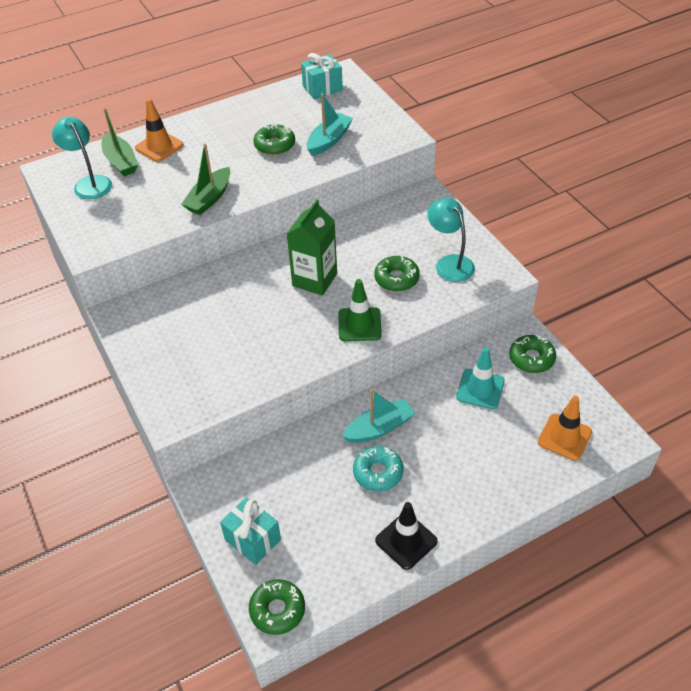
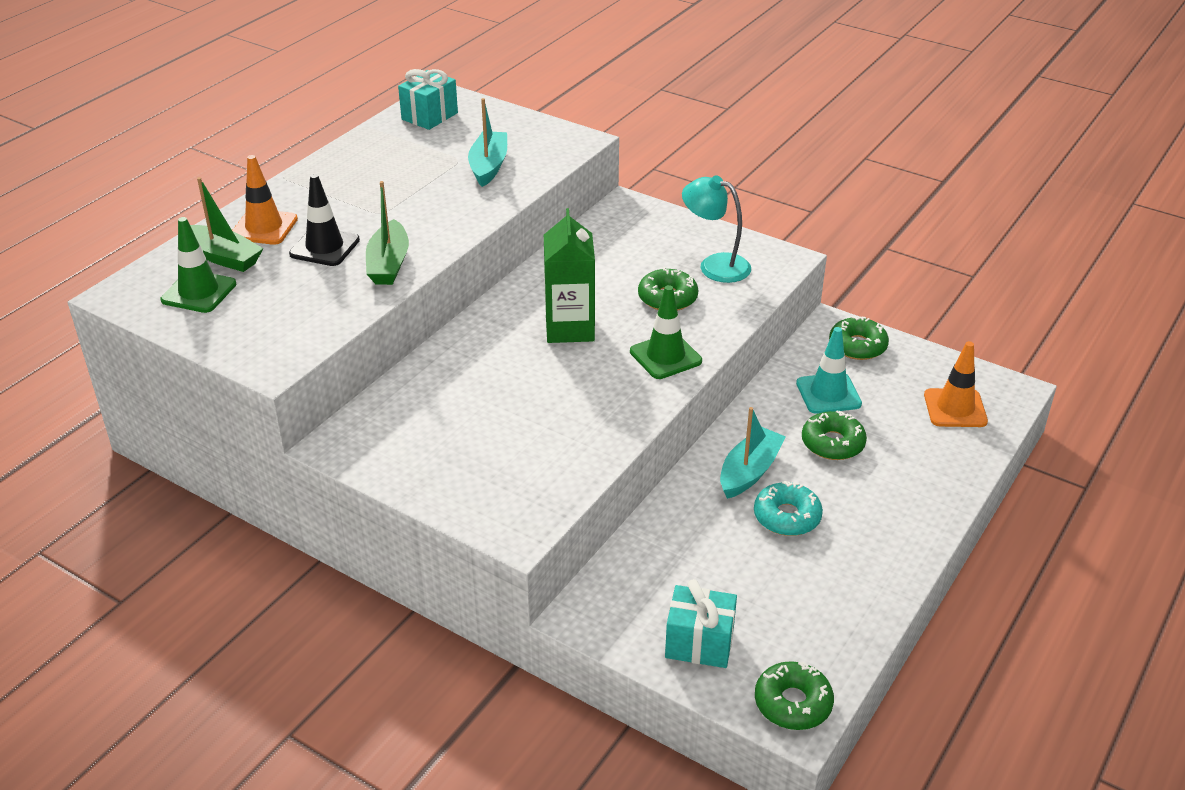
camera: 30 degrees left, 10 degrees down
(89, 183) = (199, 292): turquoise lamp -> green traffic cone
(275, 145) = (423, 188): green donut -> green donut (832, 443)
(406, 541) = (876, 572): black traffic cone -> black traffic cone (324, 247)

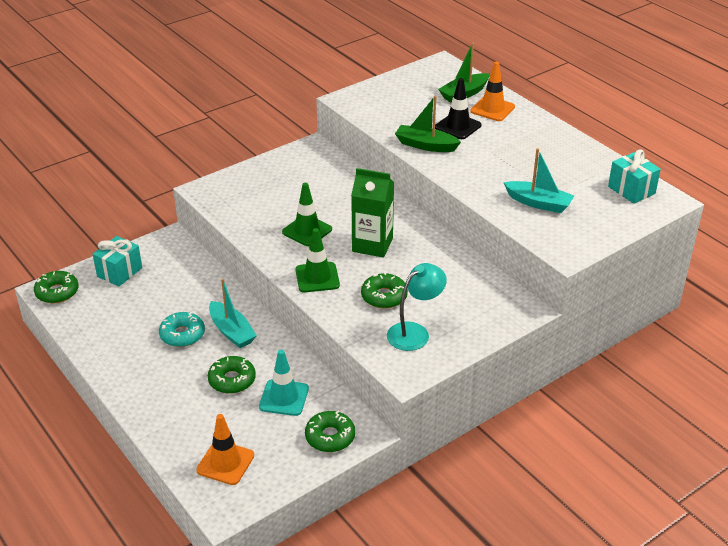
camera: 110 degrees right, 0 degrees up
(199, 292) = (430, 84): green traffic cone -> green traffic cone (307, 231)

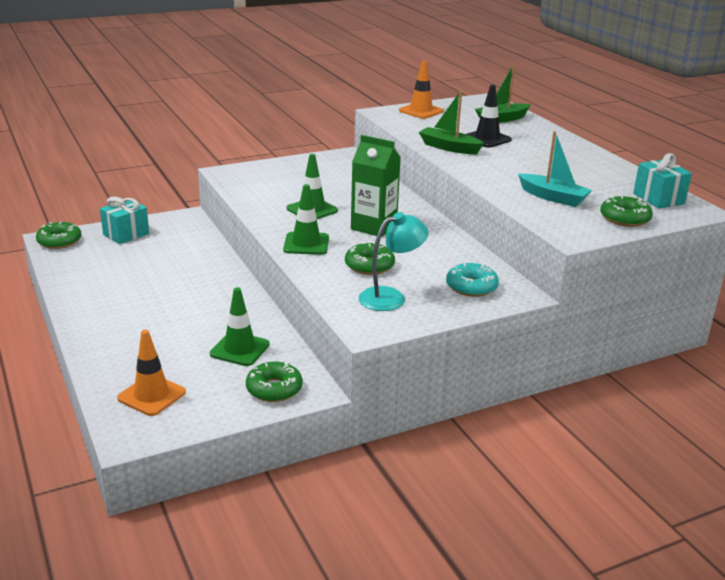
camera: 10 degrees right, 10 degrees down
(182, 335) = (161, 287): turquoise donut -> turquoise donut (471, 287)
(231, 331) = (211, 290): turquoise boat -> none
(232, 380) = (193, 328): green donut -> green donut (624, 218)
(284, 398) = (239, 349): turquoise traffic cone -> green traffic cone
(492, 109) = (527, 131): orange traffic cone -> orange traffic cone (421, 111)

